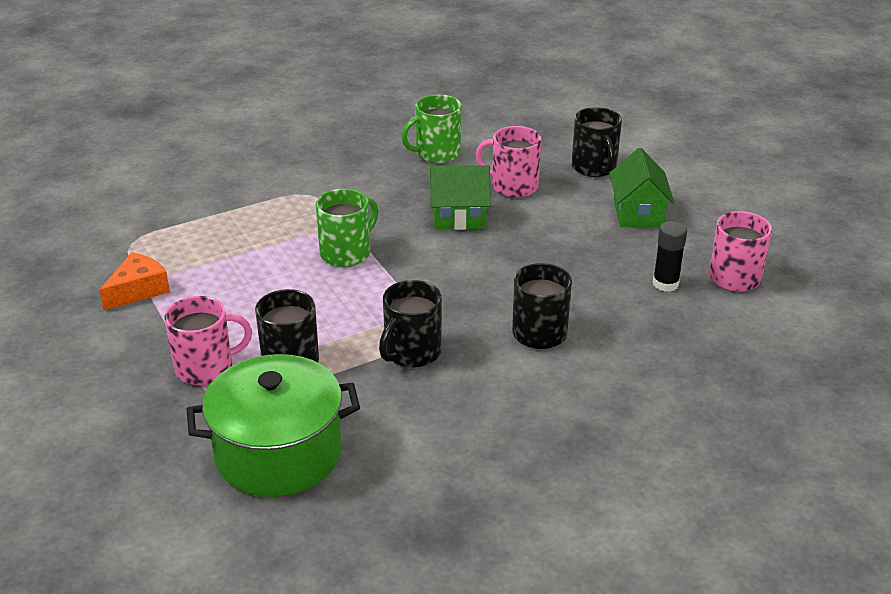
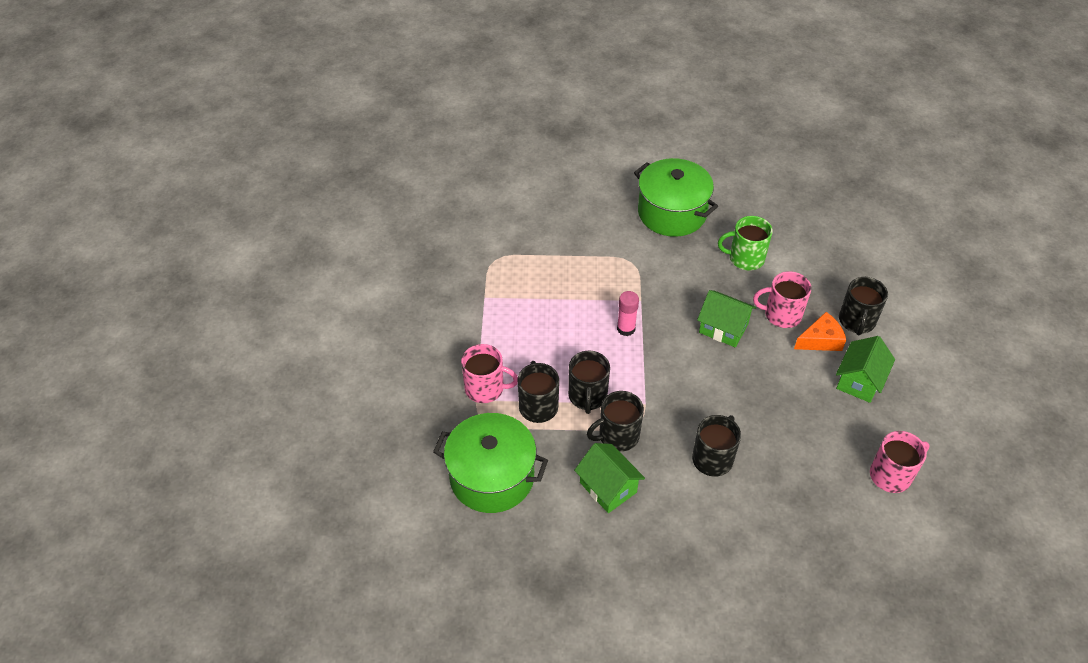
camera: 30 degrees right, 15 degrees up
(138, 290) = (478, 304): orange cheese -> orange cheese (820, 340)
(324, 140) = (672, 213): none -> green pot
(346, 253) = (626, 328): green mug -> pink glue stick
(346, 329) = (587, 396): none -> black mug
(438, 405) = (608, 487): none -> green house
(513, 186) = (781, 314): pink mug -> pink mug turned 45 degrees counterclockwise
(665, 284) = (833, 457): black glue stick -> none

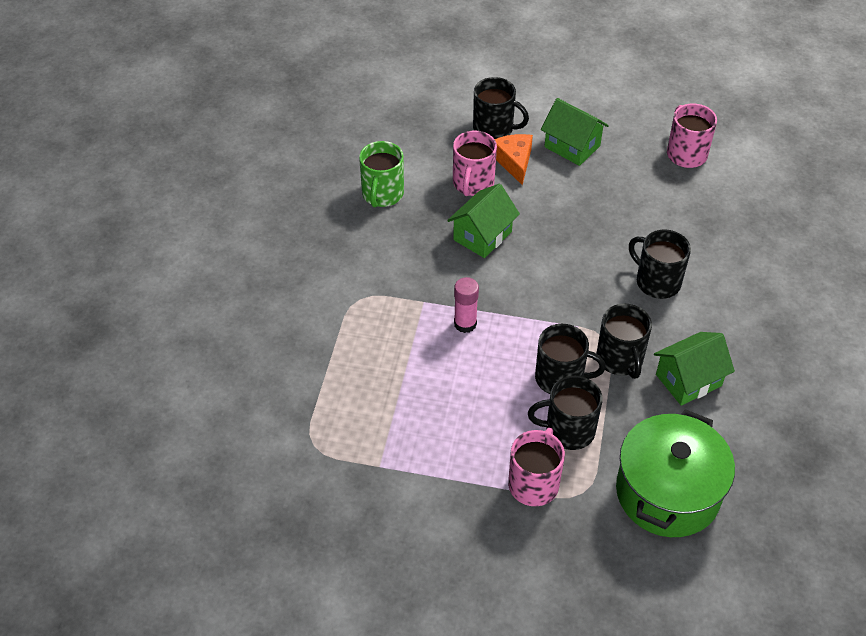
camera: 80 degrees left, 0 degrees up
(672, 213) = (288, 244): green pot -> none

